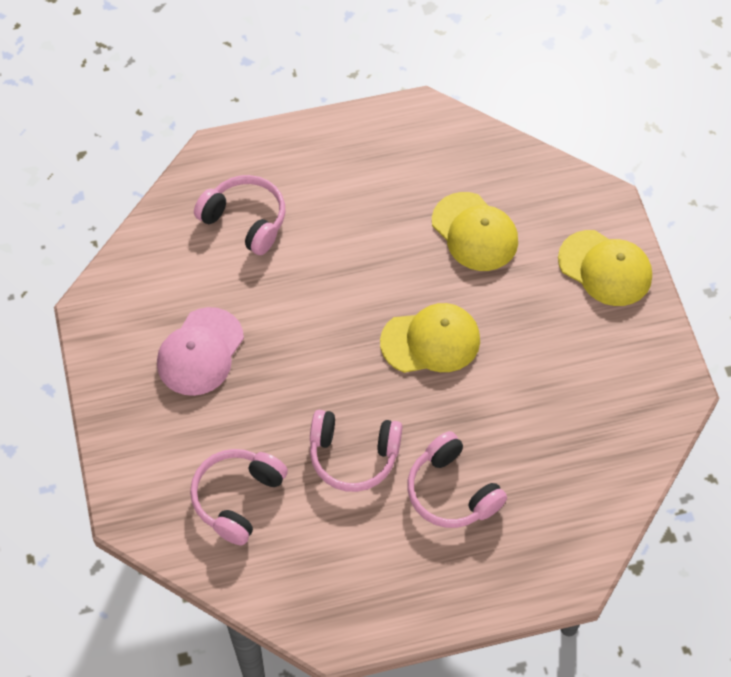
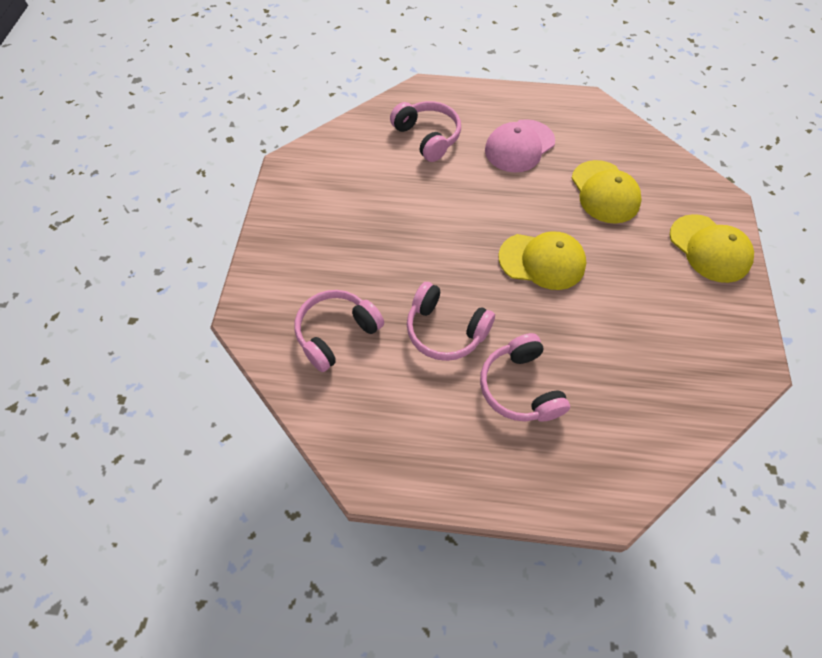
camera: 20 degrees right, 0 degrees up
(200, 352) = (355, 216): pink cap -> pink cap (519, 146)

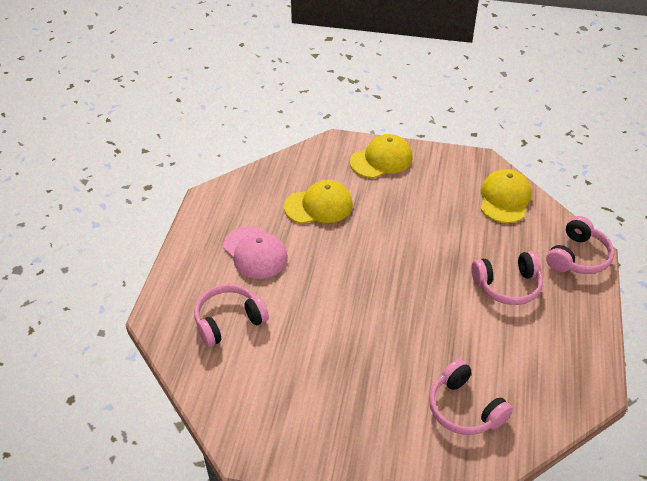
camera: 85 degrees left, 15 degrees down
(445, 330) = (458, 327): pink headphones -> pink headphones (578, 257)
(542, 261) = (389, 256): yellow cap -> yellow cap (504, 199)

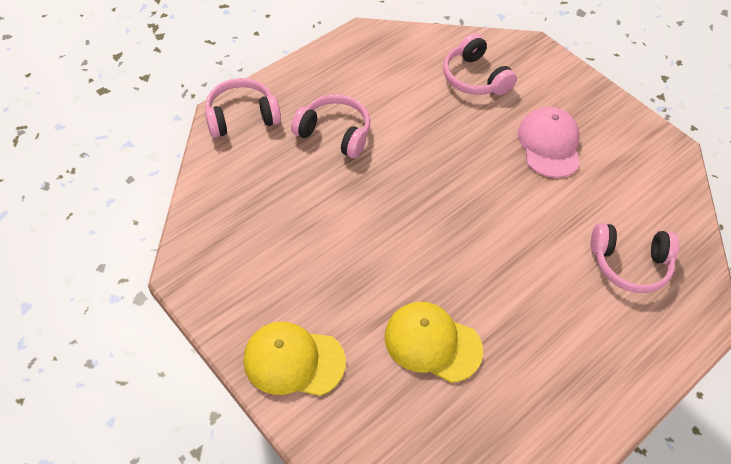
camera: 145 degrees left, 10 degrees up
(255, 252) = (553, 327): pink cap -> pink cap (549, 144)
(464, 409) = (474, 78): pink headphones -> pink headphones turned 150 degrees clockwise
(504, 199) = (225, 211): yellow cap -> none

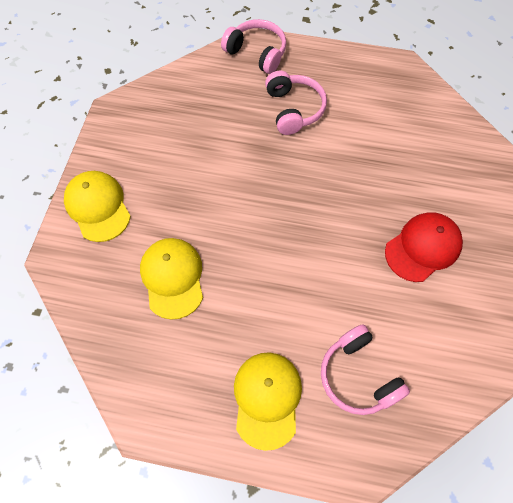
camera: 55 degrees right, 10 degrees up
(474, 78) = (436, 157): pink headphones -> none
(549, 144) = (423, 247): pink cap -> red cap
(607, 343) = (267, 399): none -> yellow cap

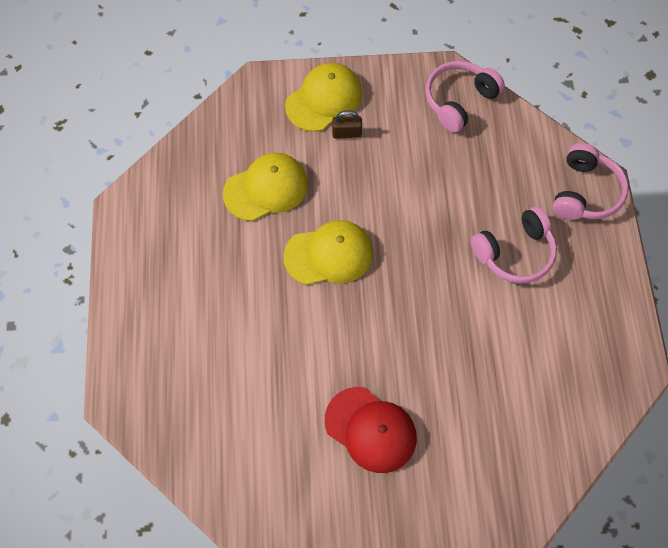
camera: 75 degrees right, 0 degrees up
(141, 197) = (346, 133): none -> brown padlock
(267, 399) = (166, 304): yellow cap -> yellow cap (329, 254)
(357, 375) = (206, 383): pink headphones -> pink headphones (459, 100)

